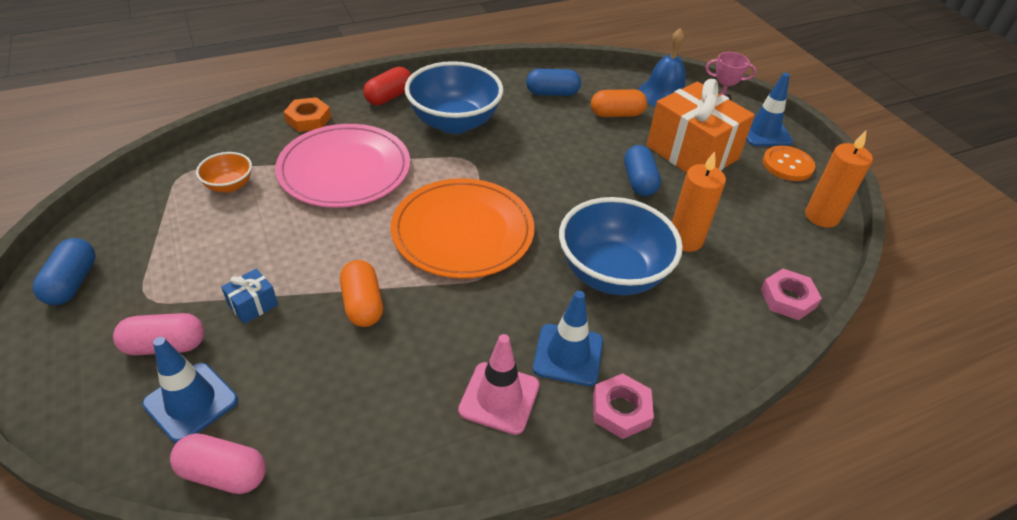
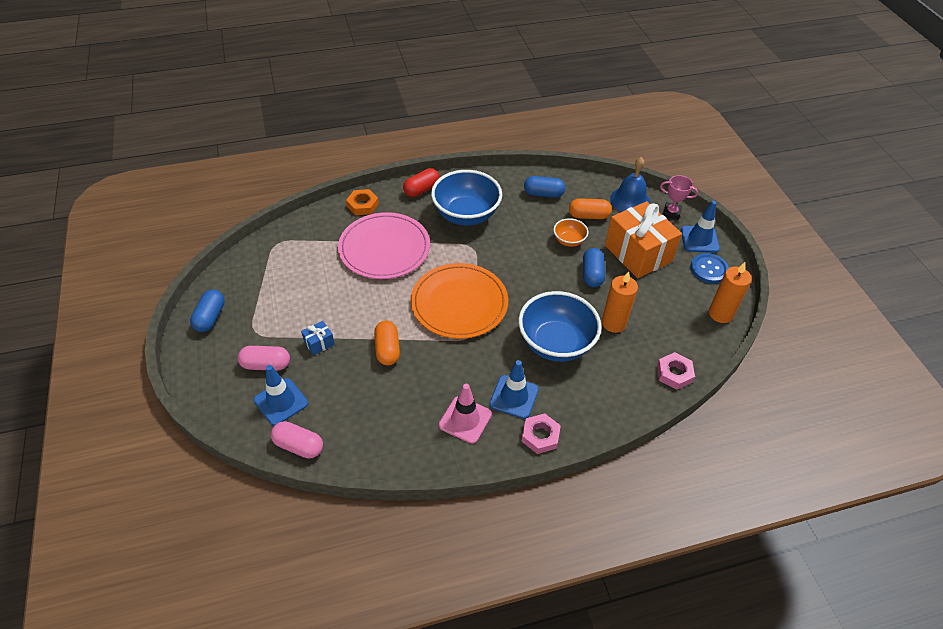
camera: 10 degrees right, 5 degrees up
(229, 185) = (307, 255): orange bowl -> orange bowl (569, 241)
(787, 165) = (709, 269): orange button -> blue button

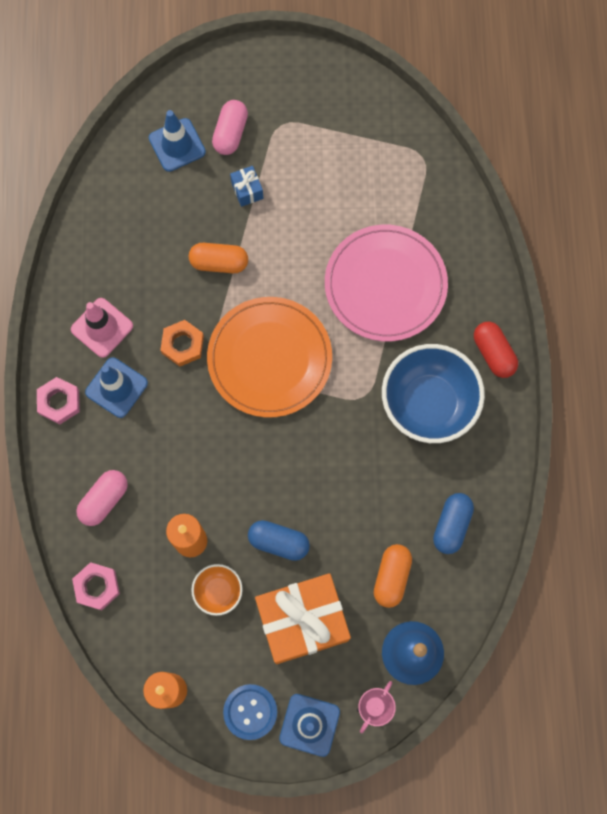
camera: 105 degrees right, 25 degrees up
(210, 317) = (314, 79): blue capsule -> none
(299, 446) = (118, 158): pink capsule -> pink capsule (104, 500)
(363, 205) = (475, 269): orange nut -> orange nut (182, 345)
(556, 343) = (178, 458): blue bowl -> none
(569, 241) = (347, 531): orange bowl -> orange bowl (218, 591)

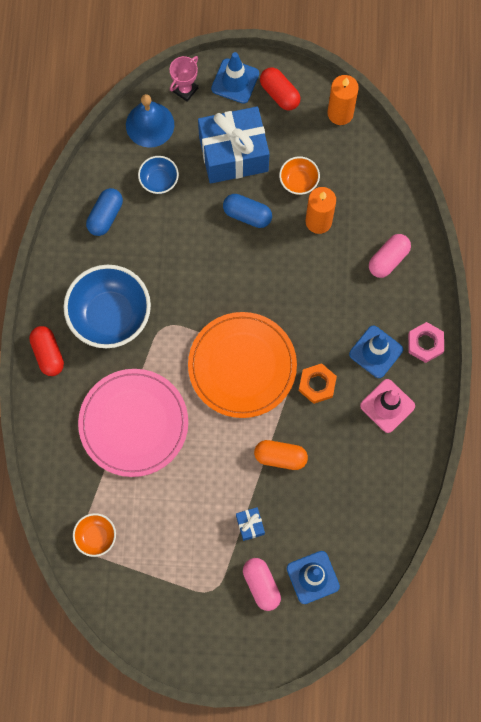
camera: 175 degrees left, 0 degrees up
(97, 587) = (395, 193): pink nut -> none
(230, 133) = (261, 585): pink capsule -> pink capsule turned 45 degrees counterclockwise
(250, 711) = (279, 94): blue button -> red capsule
(302, 621) = (233, 154): orange gift -> blue gift
(392, 577) = (159, 181): orange capsule -> blue bowl
(410, 166) = (96, 537): none -> orange bowl

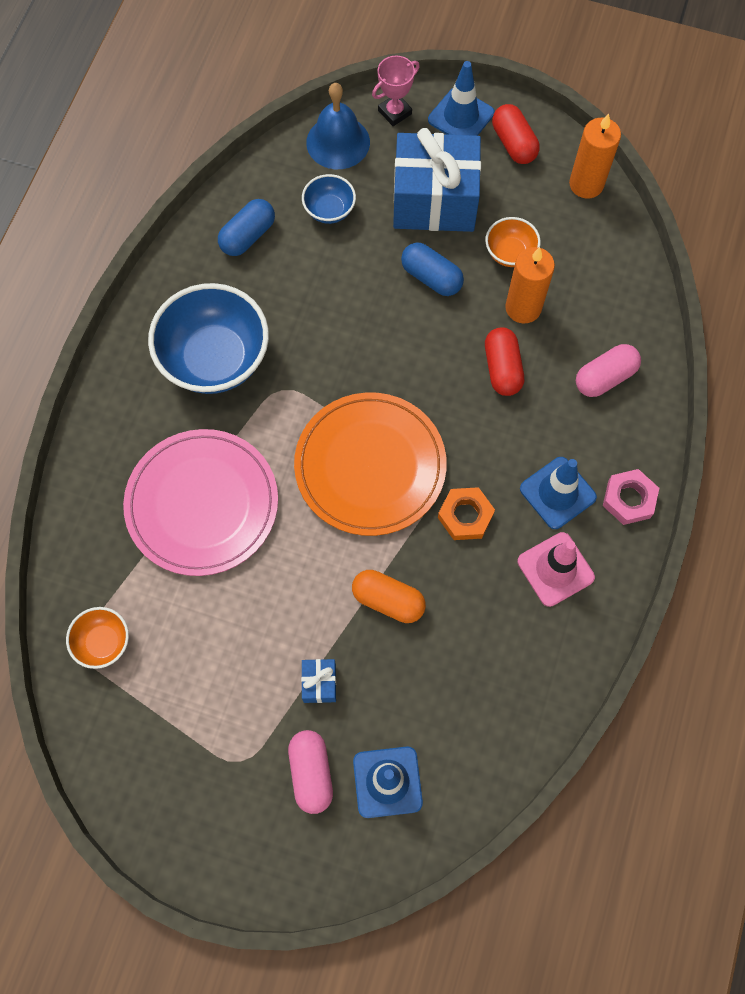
camera: 15 degrees right, 5 degrees down
(48, 354) = (119, 386): red capsule -> red capsule (502, 368)

